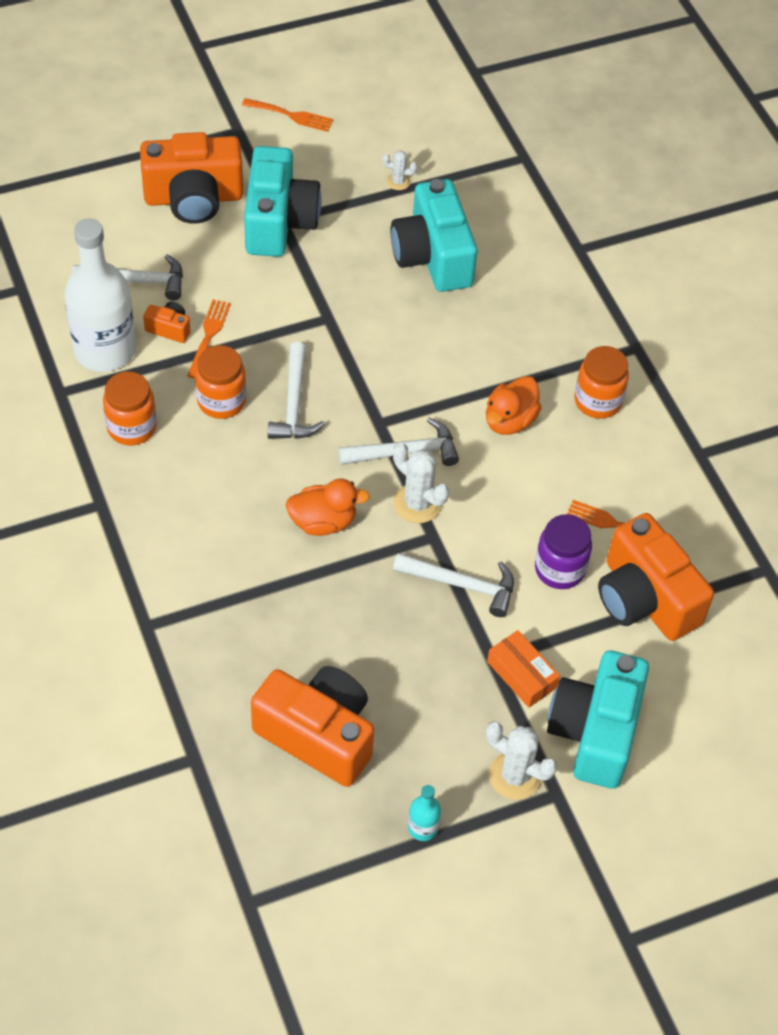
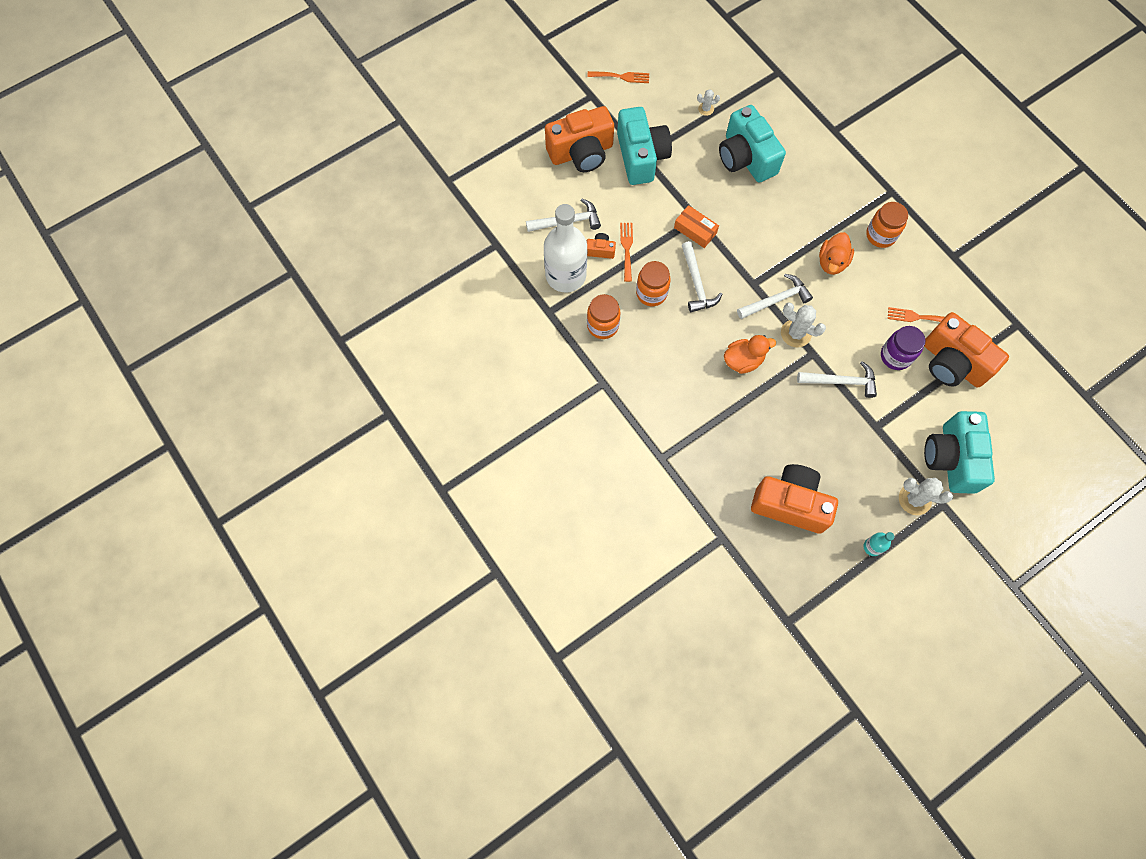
camera: 10 degrees left, 15 degrees up
(522, 674) = (896, 432): orange box -> orange box (695, 230)

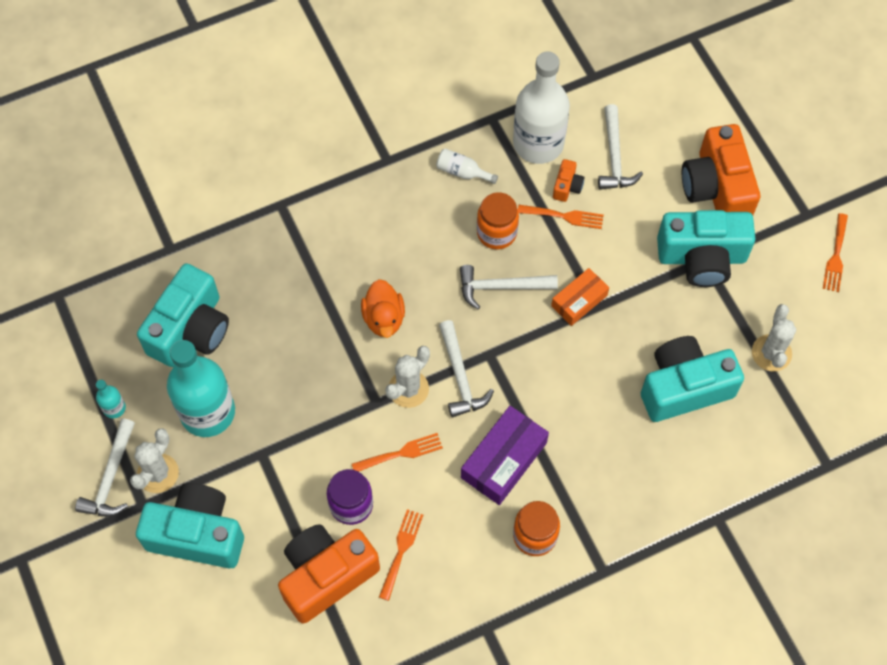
camera: 100 degrees right, 5 degrees down
(602, 325) = (462, 172): orange jar -> white bottle
(706, 109) = (771, 353): white cactus -> white cactus, size x1.80
(790, 504) = (190, 330): orange camera -> turquoise camera
(832, 262) = (504, 460): orange duck -> purple box
(841, 381) = (331, 427): white hammer -> white hammer (111, 477)
(847, 329) = (401, 453): none -> orange fork
(855, 474) = (207, 412): none -> turquoise bottle

